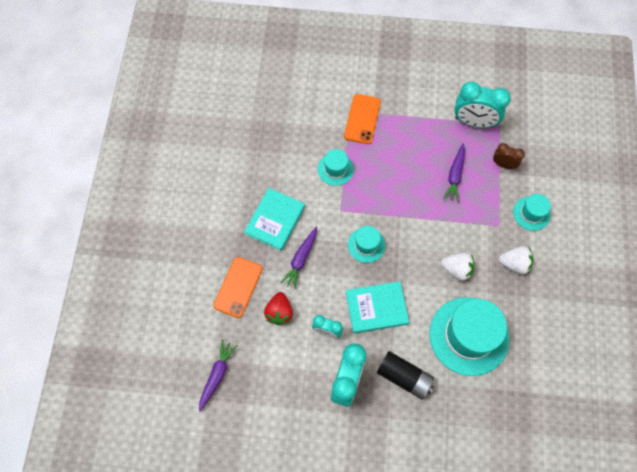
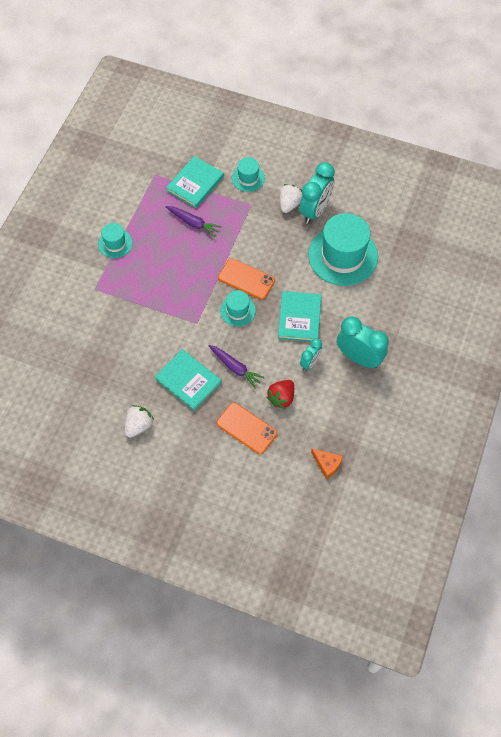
camera: 75 degrees left, 5 degrees down
(217, 375) = (327, 464): purple carrot -> orange cheese
(279, 312) = (281, 398): red strawberry -> red strawberry turned 105 degrees clockwise
(335, 169) = (152, 317): turquoise hat -> turquoise hat (115, 243)
(362, 119) = (107, 281): orange phone -> orange phone (246, 279)
(404, 377) = (366, 313): black battery -> none
(457, 269) = (282, 247): white strawberry -> white strawberry (138, 425)
(474, 122) = (145, 193): turquoise clock -> turquoise clock (315, 211)
(503, 164) = (195, 184): brown clock -> turquoise book

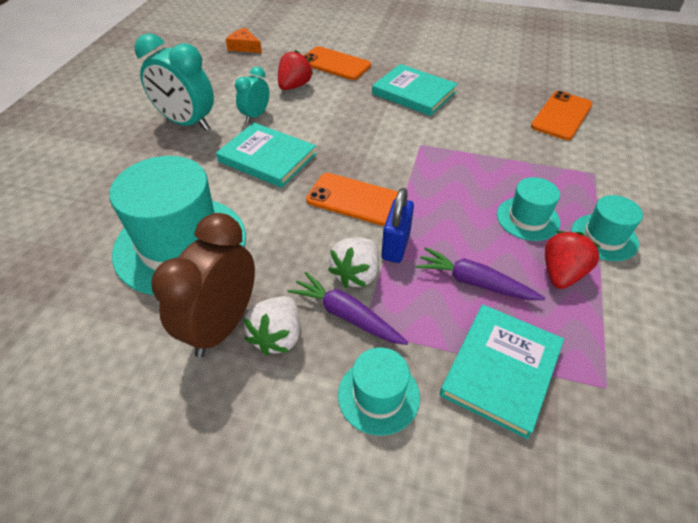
camera: 175 degrees right, 15 degrees down
(87, 345) = (561, 116): none -> orange phone
(138, 425) = (459, 60): white strawberry -> white strawberry (356, 274)
(148, 224) = (561, 273): none -> red strawberry
(228, 246) = (396, 246): none -> blue padlock
(235, 368) = (356, 106): purple carrot -> purple carrot (346, 315)
(237, 311) = (362, 161): turquoise hat -> turquoise hat (527, 218)
(299, 318) = (267, 158): turquoise book -> turquoise book turned 60 degrees counterclockwise
(315, 211) = (221, 326): turquoise clock -> brown clock

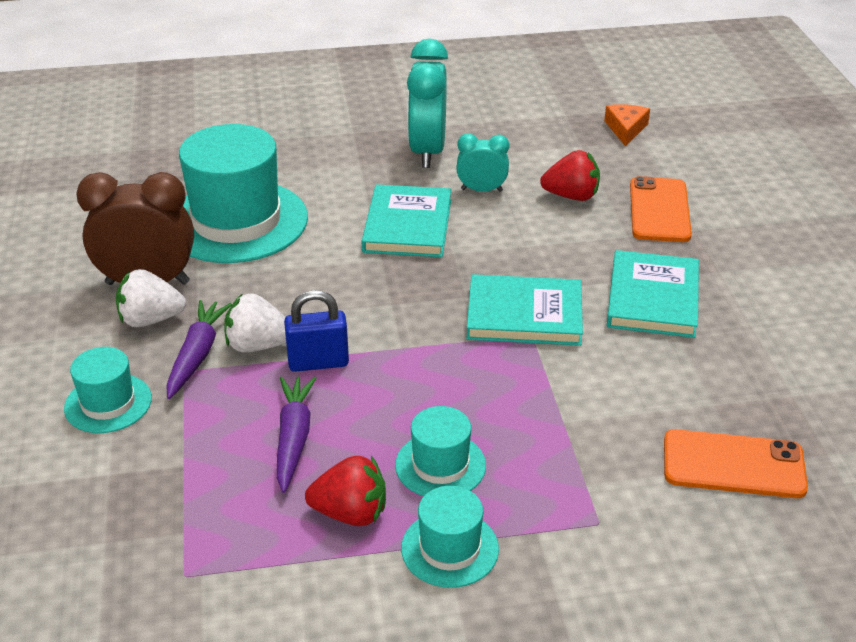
camera: 65 degrees right, 10 degrees down
(355, 199) = (378, 310): orange phone -> none
(501, 370) = (173, 484): turquoise book -> turquoise book (524, 315)

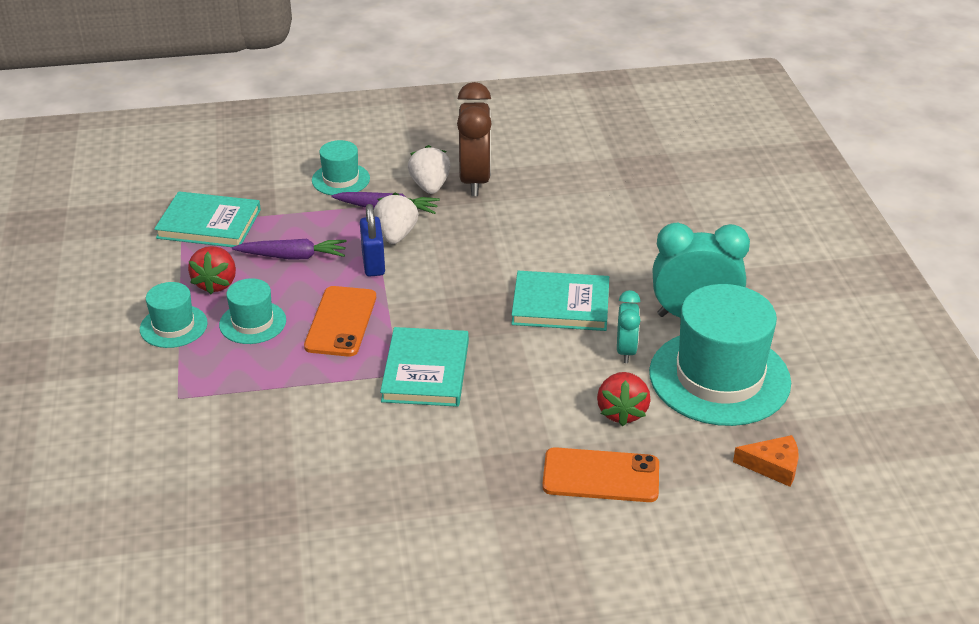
camera: 90 degrees right, 0 degrees up
(236, 221) = (561, 214): turquoise hat -> turquoise hat (719, 377)
(652, 298) = (446, 454): turquoise book -> turquoise book (209, 224)
(733, 465) = (220, 478): orange phone -> orange phone (341, 322)

